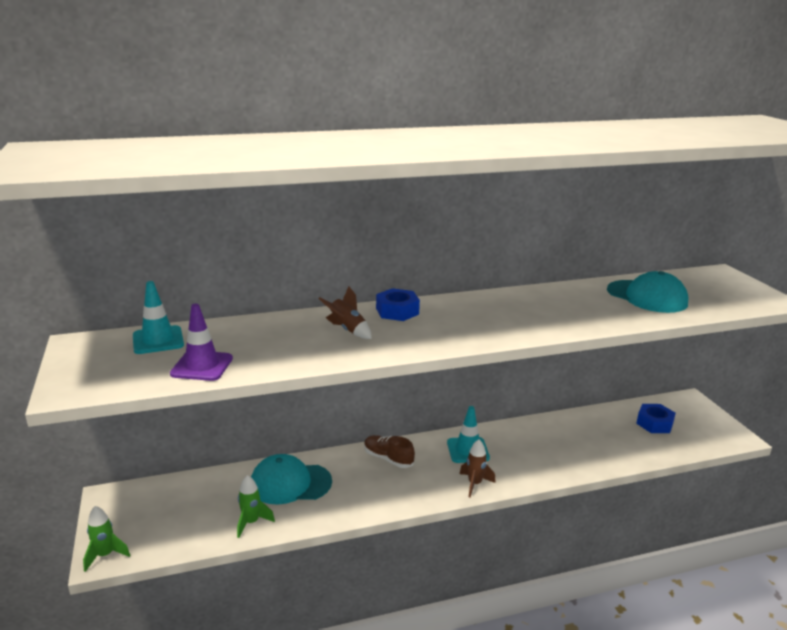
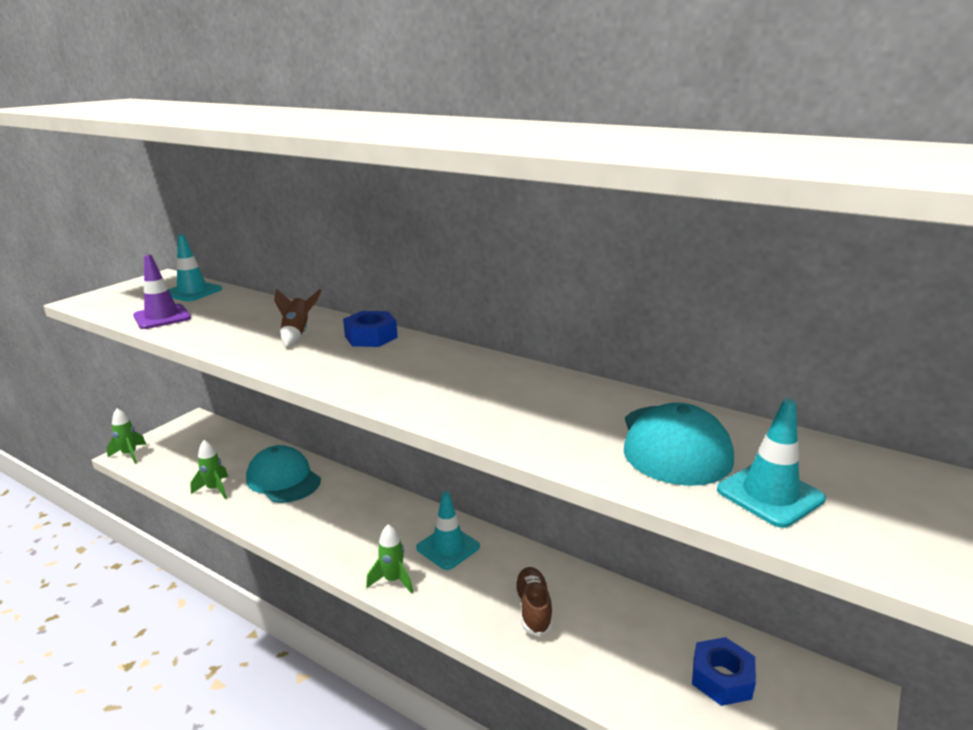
camera: 50 degrees right, 0 degrees up
(388, 459) = (375, 508): brown shoe -> brown shoe (533, 609)
(474, 484) = (393, 580): brown rocket -> green rocket
(708, 299) = (770, 494): none -> turquoise traffic cone

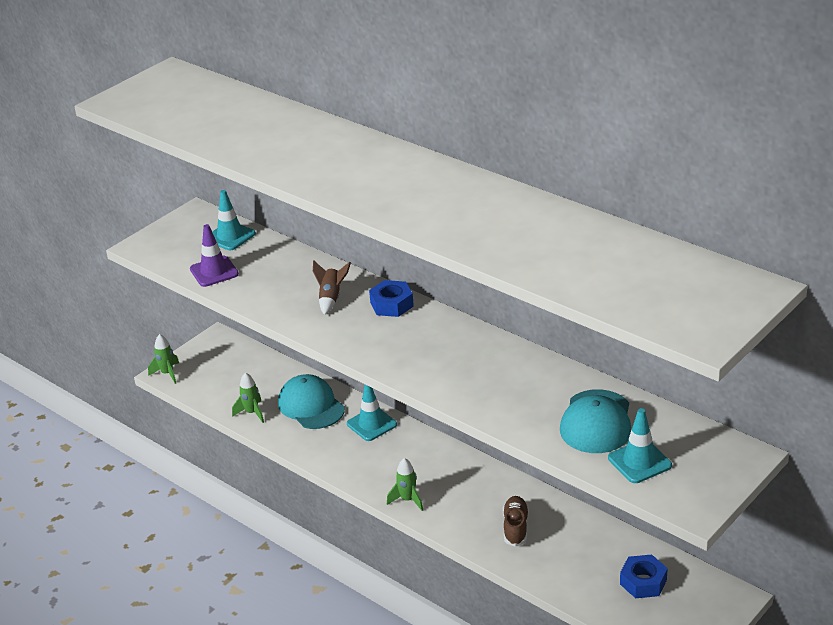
camera: 10 degrees right, 10 degrees up
(448, 547) = (454, 476): turquoise traffic cone -> turquoise traffic cone (371, 424)

